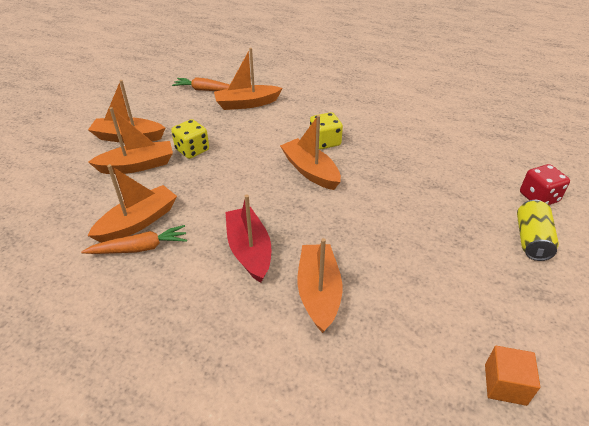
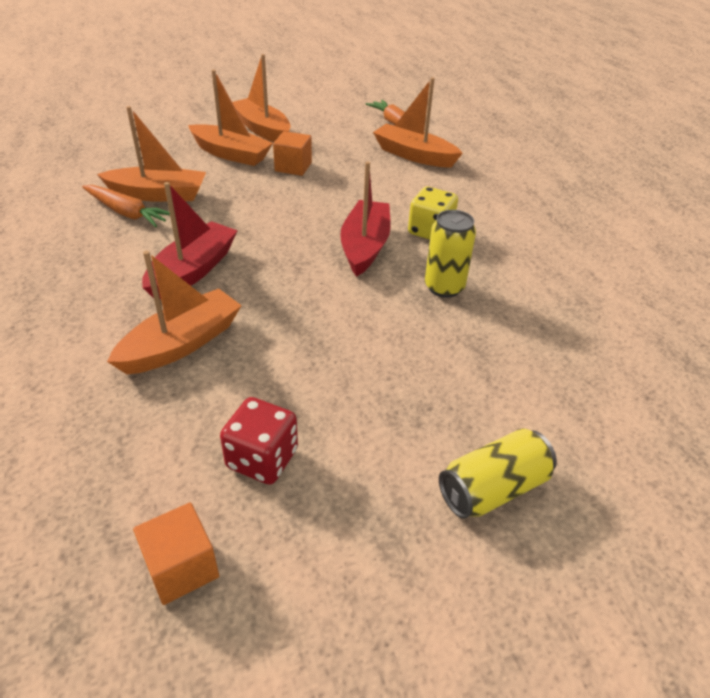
camera: 45 degrees right, 0 degrees up
(192, 150) = (293, 167): yellow dice -> orange cube
(310, 171) = (365, 246): orange boat -> red boat
(377, 167) = (444, 287): none -> yellow can
(538, 197) = (602, 460): red dice -> red dice (262, 459)

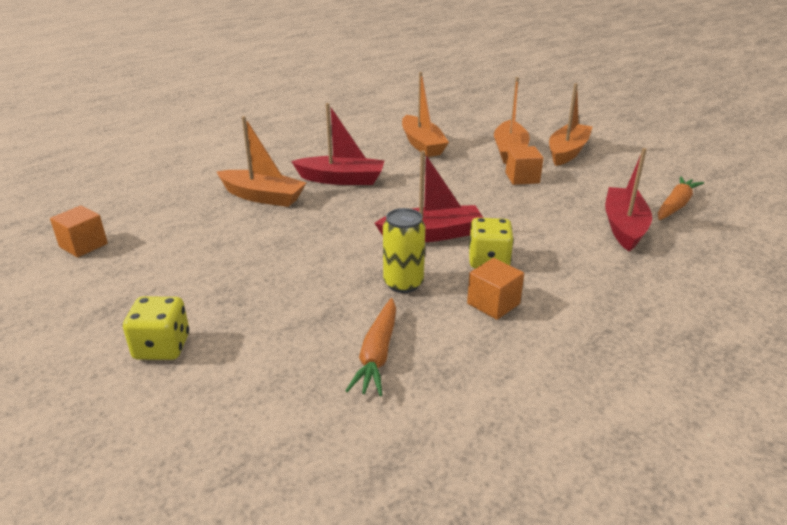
camera: 70 degrees right, 10 degrees down
(126, 213) = (389, 142): orange carrot -> orange carrot (377, 354)
(262, 459) = (168, 248): red dice -> none
(414, 155) = (624, 227): orange boat -> red boat
(493, 489) = (162, 347): yellow can -> yellow dice
(497, 250) = (493, 303): none -> orange cube

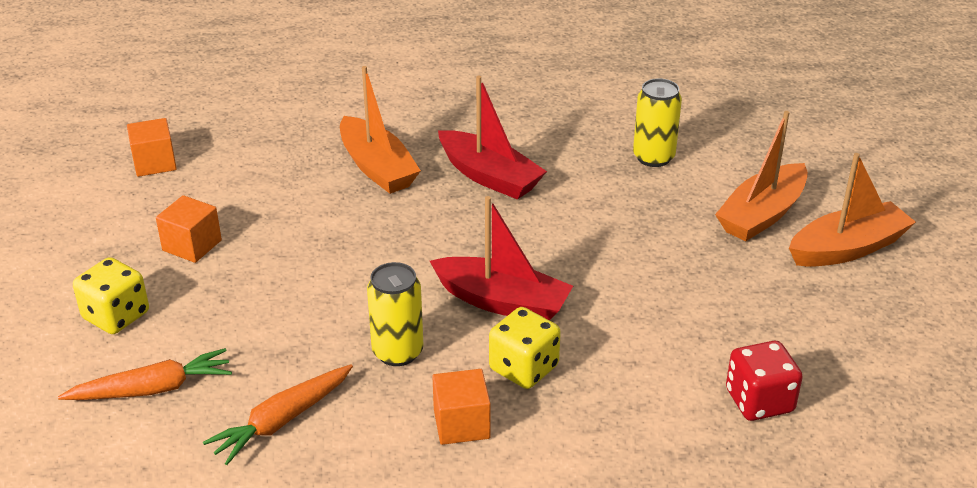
camera: 35 degrees right, 5 degrees up
(422, 144) = (653, 157): orange boat -> yellow can
(522, 178) = (721, 266): orange cube -> orange cube (192, 245)
(624, 227) = (759, 401): red boat -> red dice
(675, 205) = (884, 403): orange carrot -> orange carrot (152, 389)

